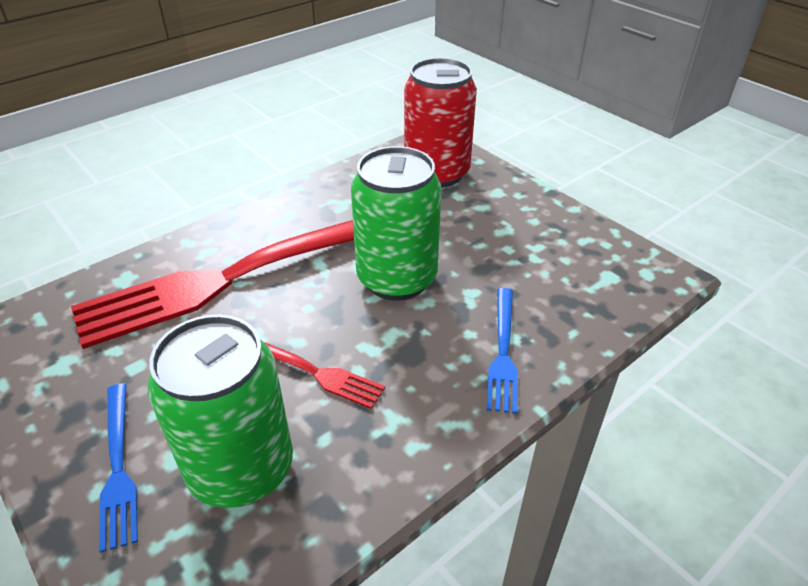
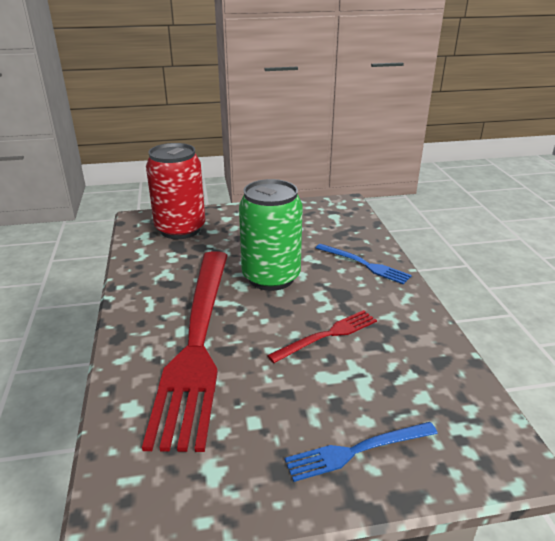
camera: 60 degrees left, 10 degrees down
(118, 466) = (357, 451): blue fork -> blue fork turned 150 degrees clockwise
(241, 468) = (393, 387): green can -> none

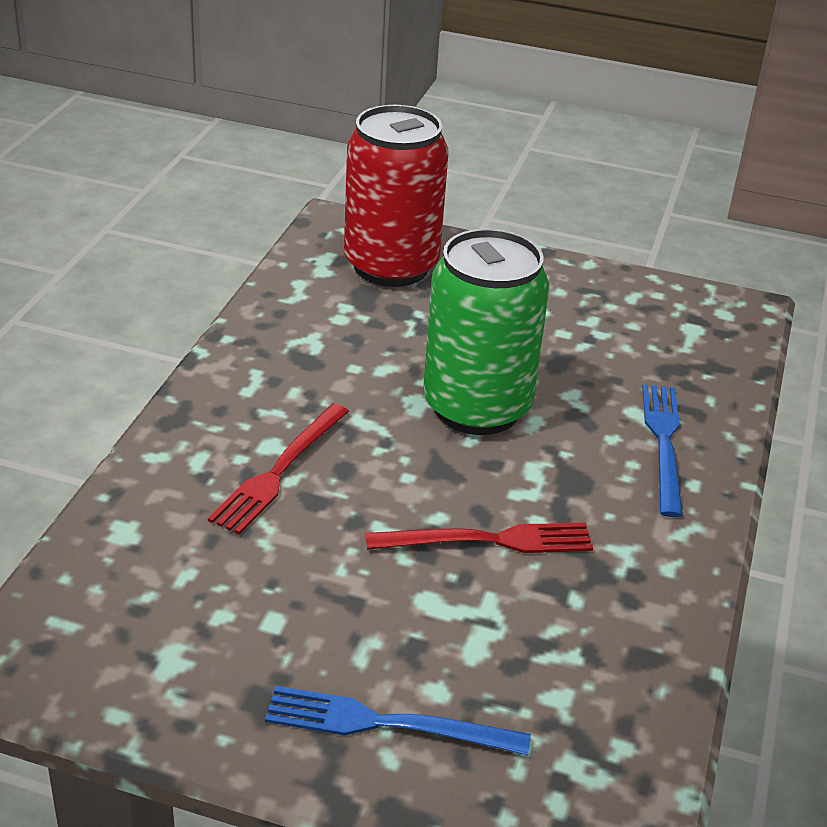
camera: 25 degrees right, 5 degrees up
(197, 341) = (279, 471): red fork -> red fork, size x0.43
(364, 264) = (663, 443): blue fork -> blue fork turned 150 degrees counterclockwise

